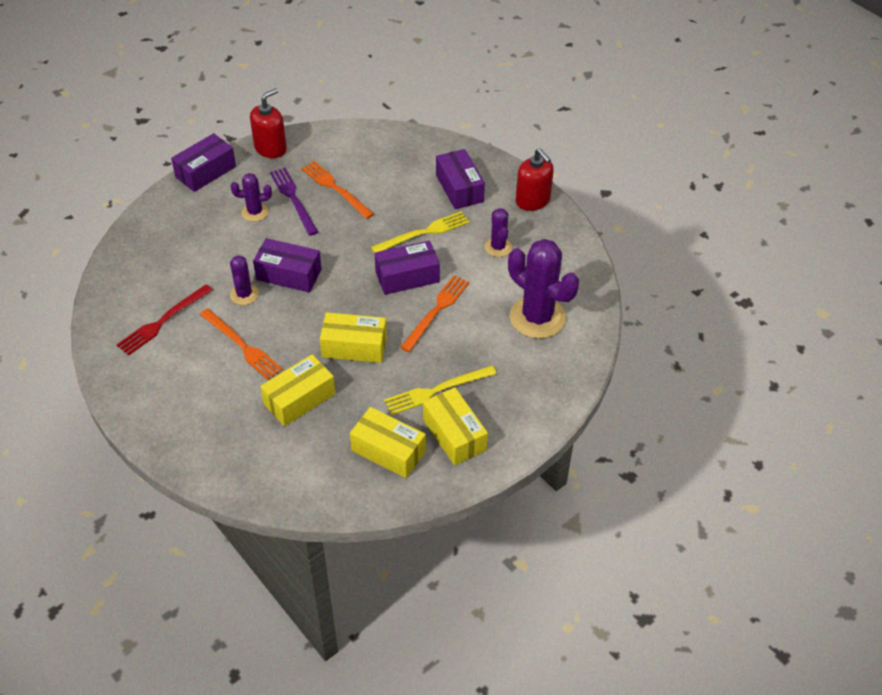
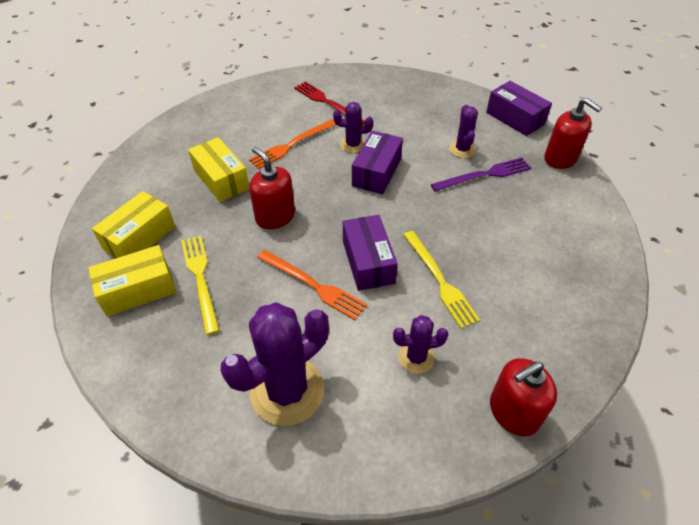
camera: 95 degrees right, 0 degrees up
(335, 188) = (506, 206): orange fork -> none
(354, 346) = (275, 216): yellow box -> red soap dispenser
(459, 188) = (525, 322): purple box -> none

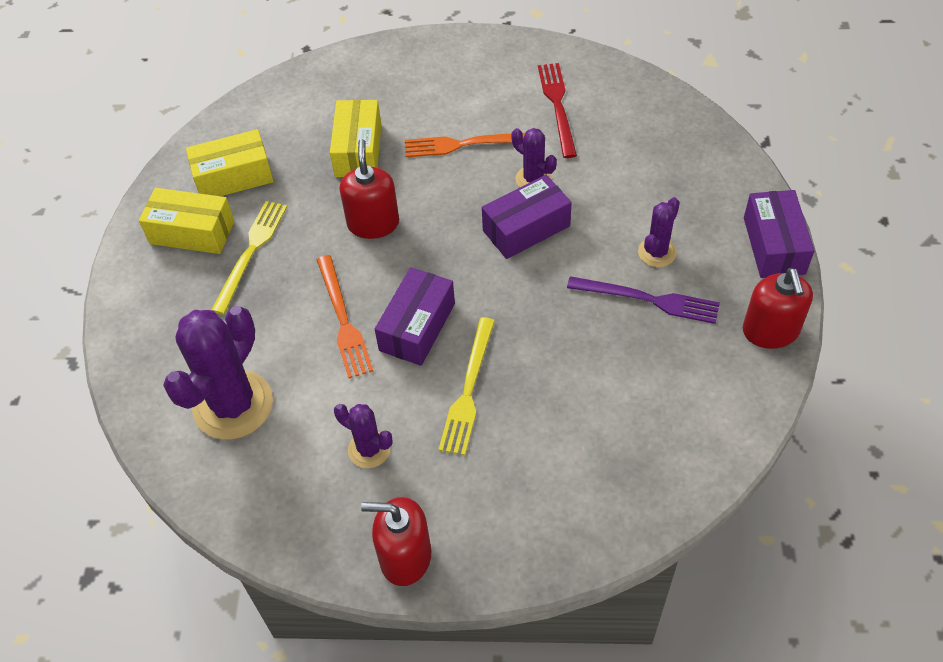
camera: 40 degrees right, 5 degrees up
(287, 391) = (233, 405): purple cactus -> purple cactus turned 60 degrees counterclockwise

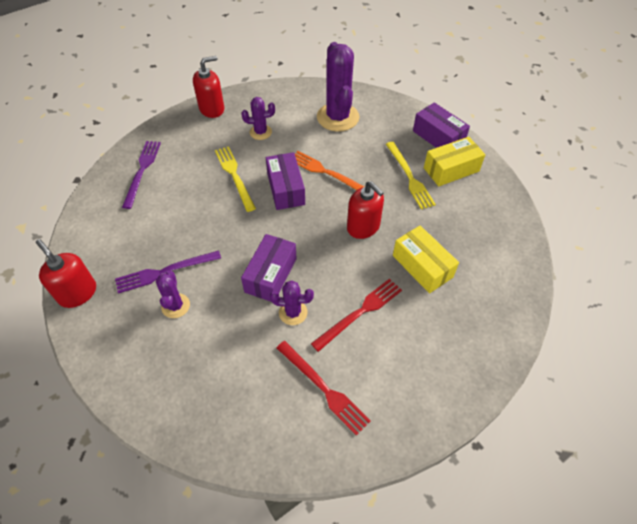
camera: 140 degrees right, 0 degrees up
(234, 177) = (470, 208): yellow box -> none
(466, 144) = (360, 312): orange fork -> red fork
(599, 484) = (142, 171): none -> purple fork
(774, 245) = (95, 357): purple box -> purple box (438, 137)

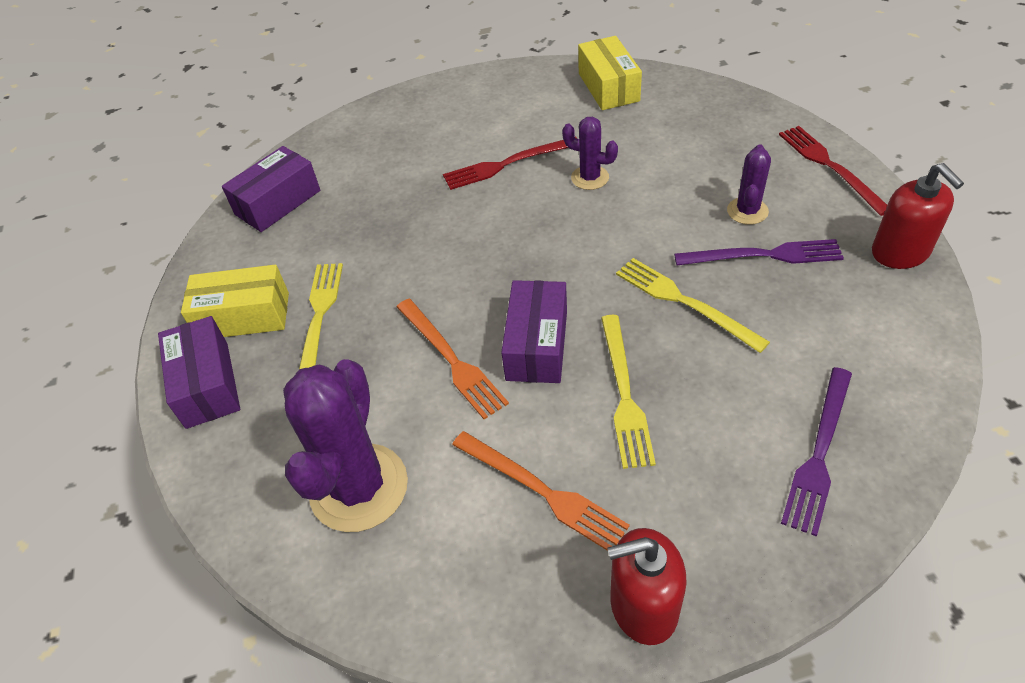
camera: 155 degrees left, 5 degrees down
(211, 229) = (684, 302): none -> yellow fork
(260, 132) = (542, 491): purple cactus -> orange fork
(271, 275) = (605, 222): purple box -> purple box (277, 202)
(323, 388) = (581, 112): red fork -> red fork (830, 166)
(363, 227) = (443, 257): red soap dispenser -> none
(422, 266) = (398, 195): yellow box -> yellow box (608, 87)

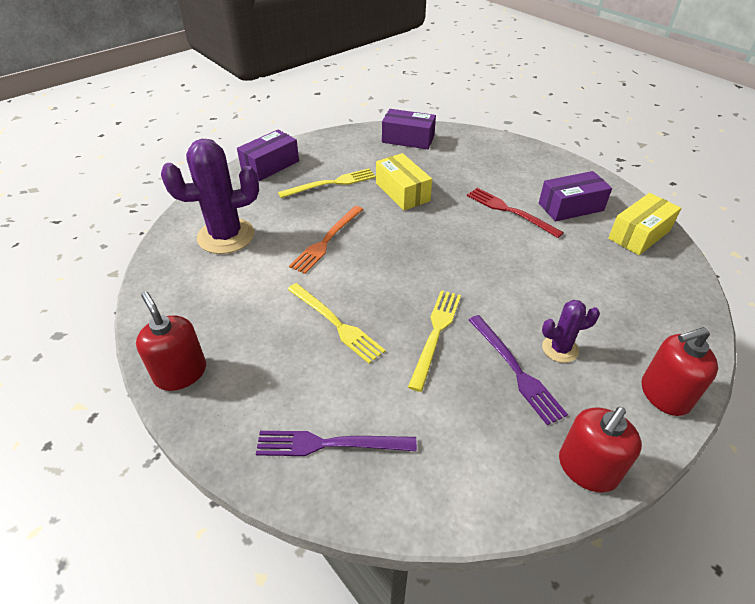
camera: 60 degrees right, 5 degrees down
(244, 316) = (319, 159): yellow box -> yellow box (402, 192)
(537, 345) = (356, 272): purple box -> purple box (570, 207)
(542, 491) = (247, 306): orange fork -> none
(590, 178) = (528, 253): purple cactus -> none
(624, 394) = (336, 323): yellow fork -> yellow fork turned 105 degrees counterclockwise
(830, 166) = (664, 394): red fork -> red soap dispenser

